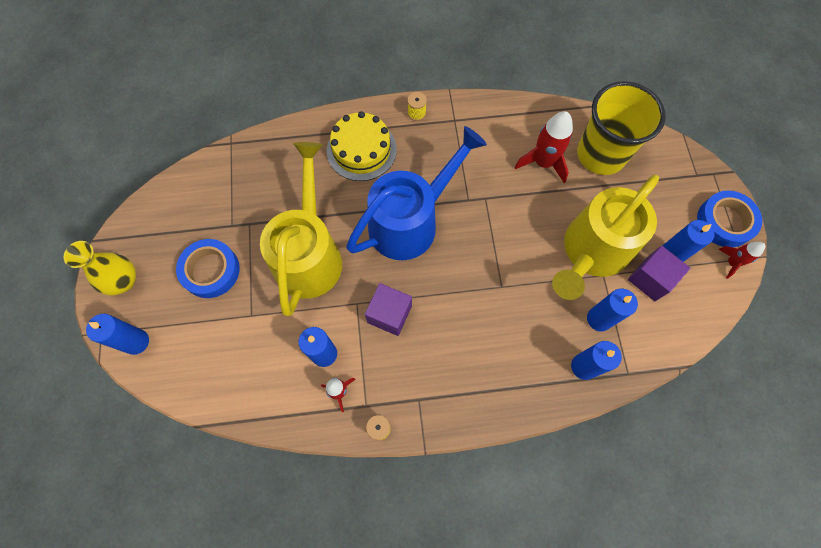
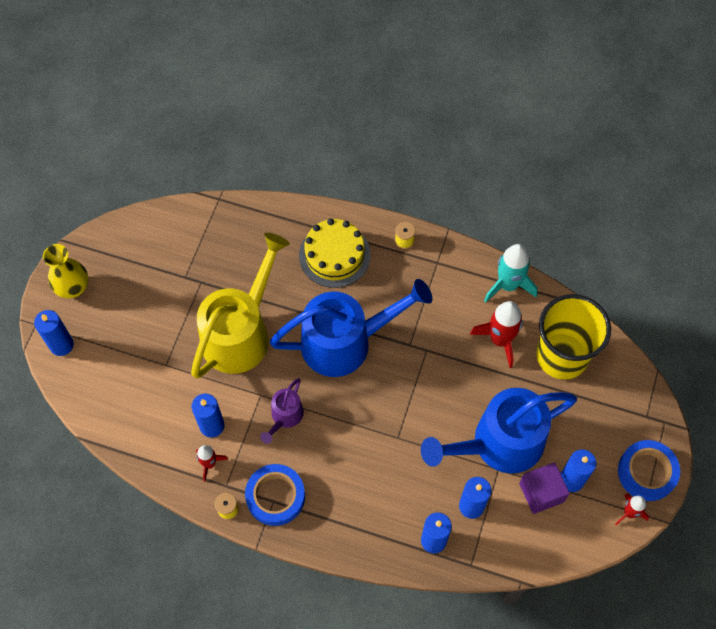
camera: 25 degrees right, 5 degrees down
(211, 271) = (149, 310): blue tape -> blue tape (275, 496)
(389, 314) = (285, 417): purple cube -> purple watering can
(524, 114) = (508, 285): none -> turquoise rocket
(591, 253) = (498, 444): yellow watering can -> blue watering can

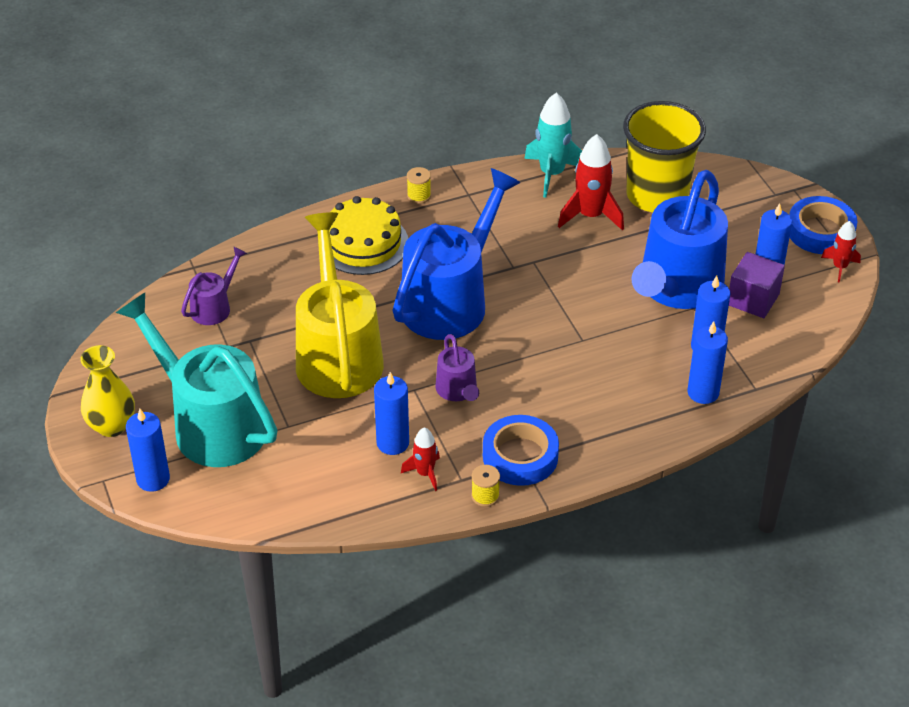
camera: 40 degrees left, 20 degrees down
(125, 329) = (210, 424): none -> turquoise watering can
(204, 240) = (214, 307): none -> purple watering can

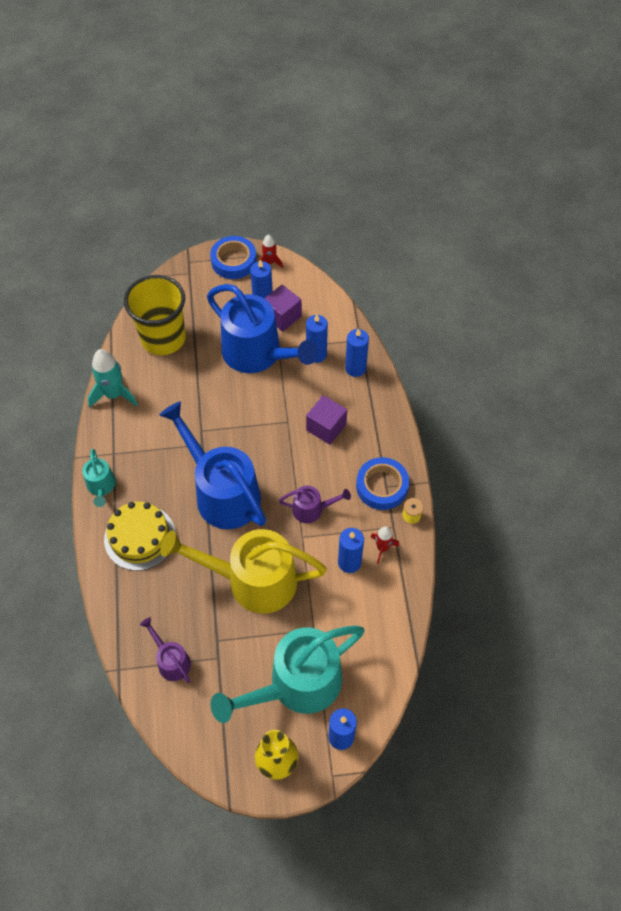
camera: 75 degrees left, 15 degrees up
(419, 196) = (101, 487): yellow spool -> turquoise watering can
(590, 380) = (326, 427): none -> purple cube
(591, 216) = (168, 383): red rocket -> none

